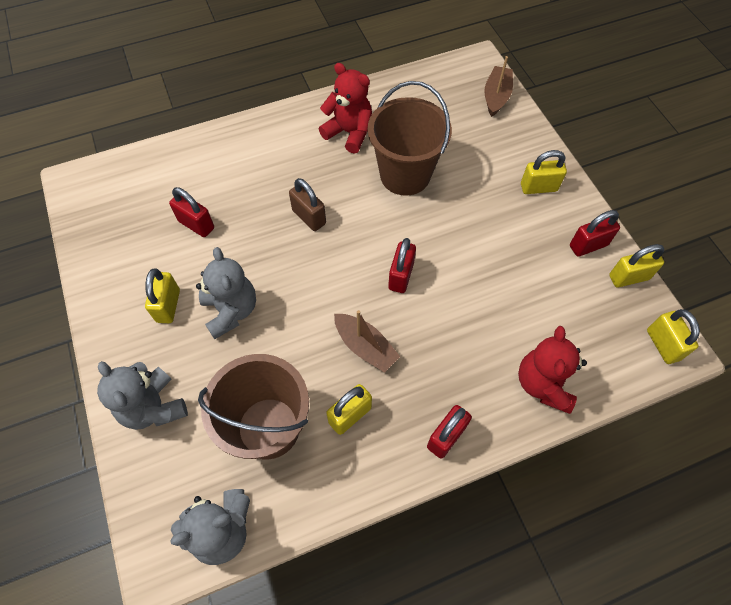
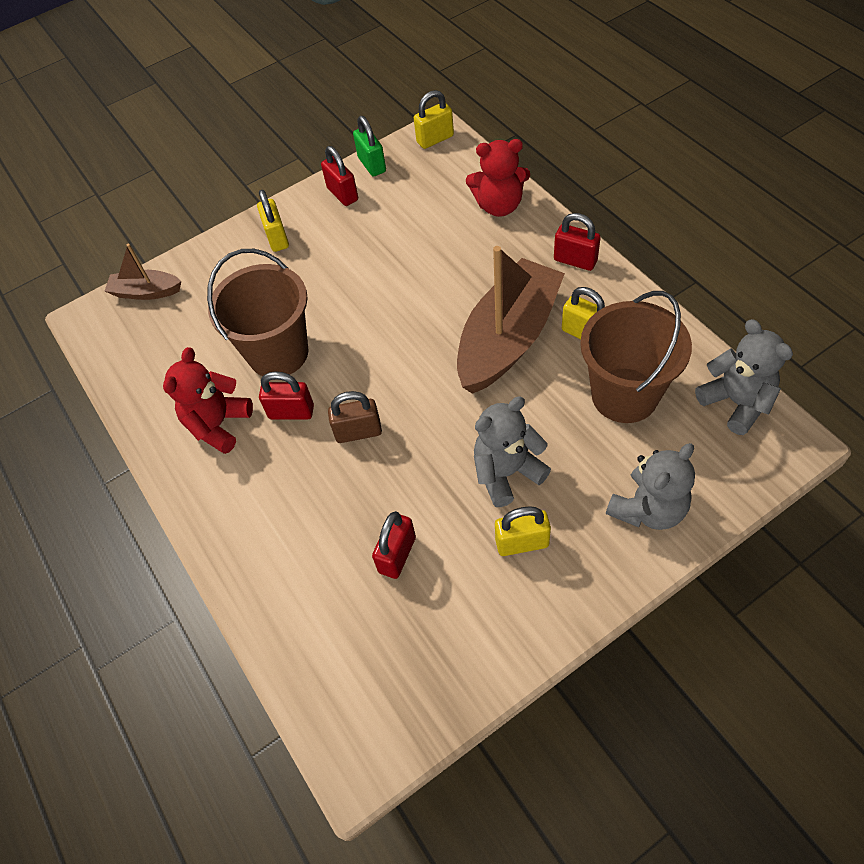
camera: 95 degrees left, 5 degrees down
(309, 217) = (358, 432): brown padlock -> brown padlock turned 45 degrees clockwise
(365, 347) = (508, 338): brown boat -> brown boat, size x2.00
(401, 276) = (416, 328): red padlock -> red padlock (291, 412)
(628, 277) = (372, 165): yellow padlock -> green padlock

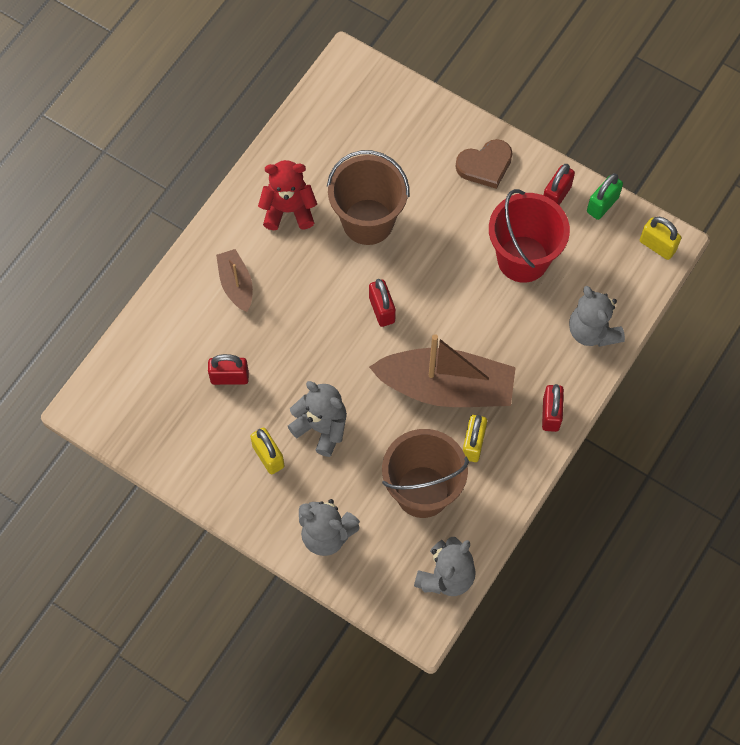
camera: 60 degrees right, 10 degrees up
(146, 292) = (390, 93): brown boat -> brown boat (236, 284)
(277, 238) = (485, 165): yellow padlock -> brown heart
(291, 412) = (318, 256): red padlock -> red padlock (382, 310)
(358, 432) = (318, 311): brown padlock -> none
(395, 236) = (523, 259): none -> red bucket
(499, 206) = (592, 331): red teddy bear -> grey teddy bear

